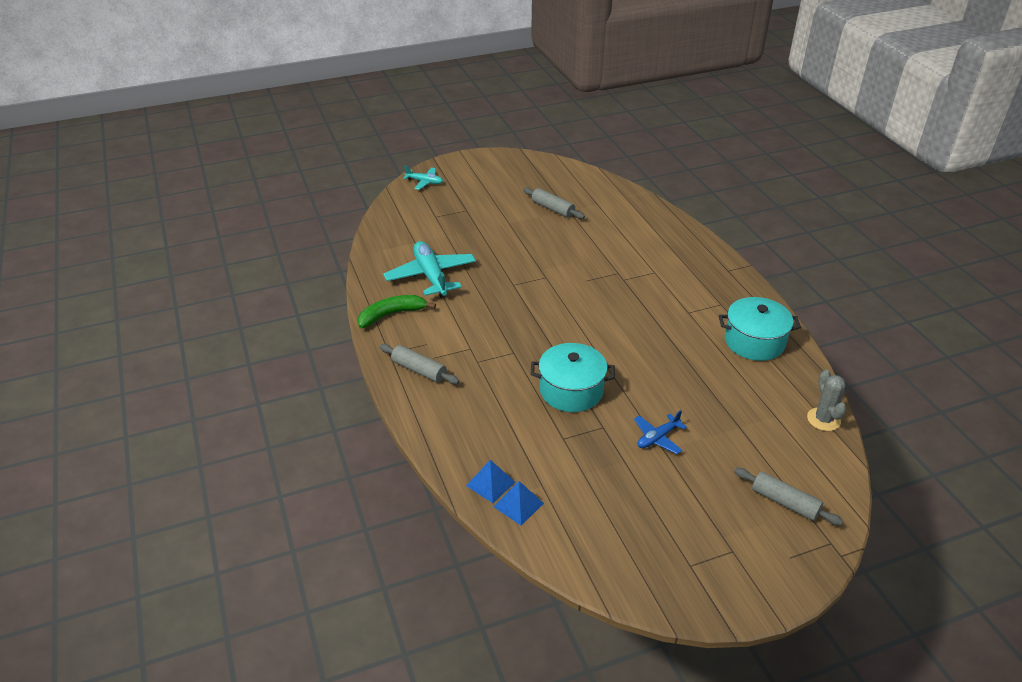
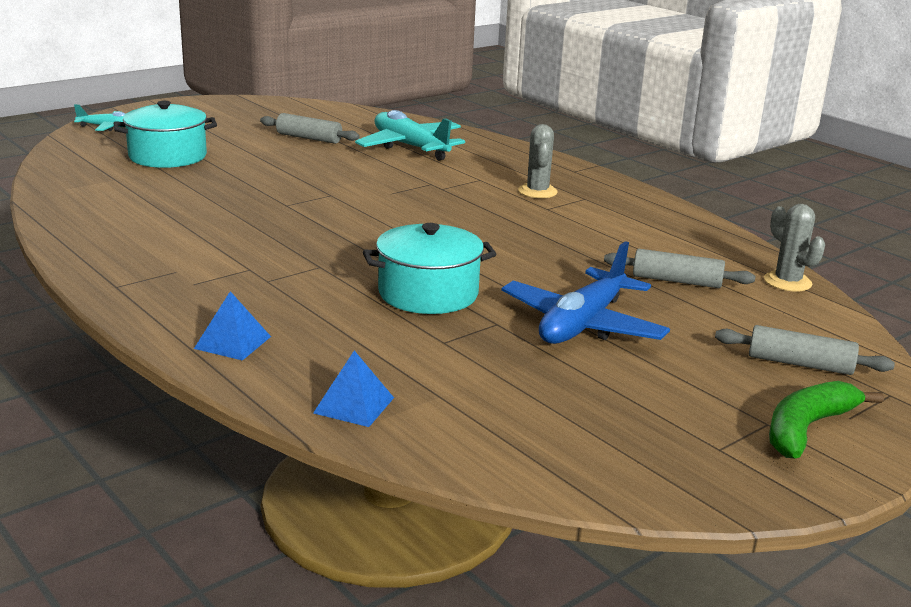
camera: 20 degrees left, 15 degrees down
(391, 315) = (104, 248): green banana -> green banana (807, 428)
(419, 370) = (175, 299): grey rolling pin -> grey rolling pin (676, 281)
(431, 276) = (154, 207): turquoise plane -> turquoise plane (410, 147)
(518, 505) = (413, 422): blue pyramid -> blue pyramid (233, 342)
(657, 438) = (582, 324): blue plane -> blue plane, size x1.88
(690, 292) = (537, 192): none -> grey cactus
(754, 341) = (650, 225): turquoise pot -> turquoise pot (168, 156)

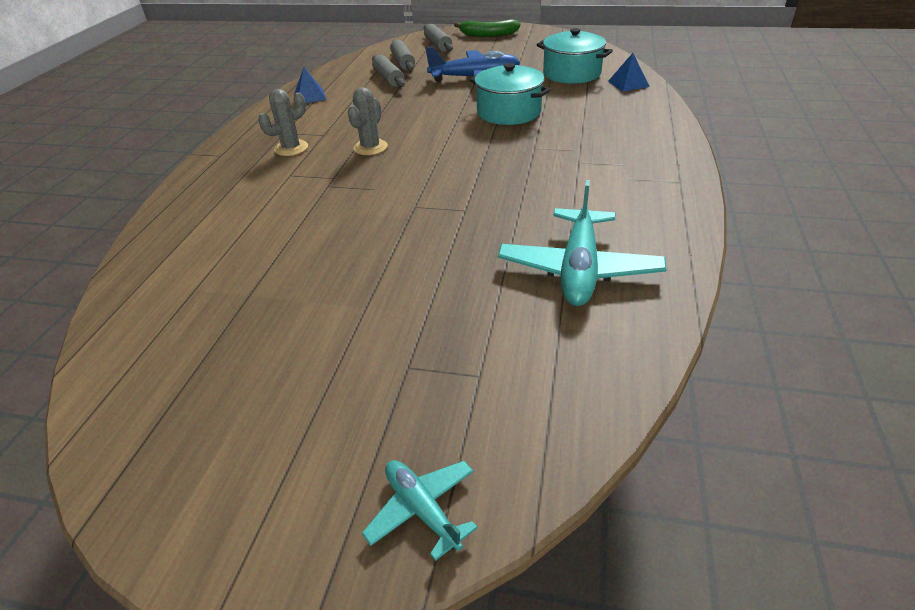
camera: 125 degrees left, 15 degrees up
(168, 156) = (453, 349): turquoise pot -> turquoise pot (571, 73)
(233, 342) = (647, 123): blue pyramid -> blue pyramid (310, 96)
(309, 138) = (267, 306): grey rolling pin -> grey rolling pin (403, 62)
(410, 147) = (231, 239): turquoise plane -> turquoise plane (579, 269)
(787, 282) = (350, 63): grey cactus -> grey cactus (370, 147)

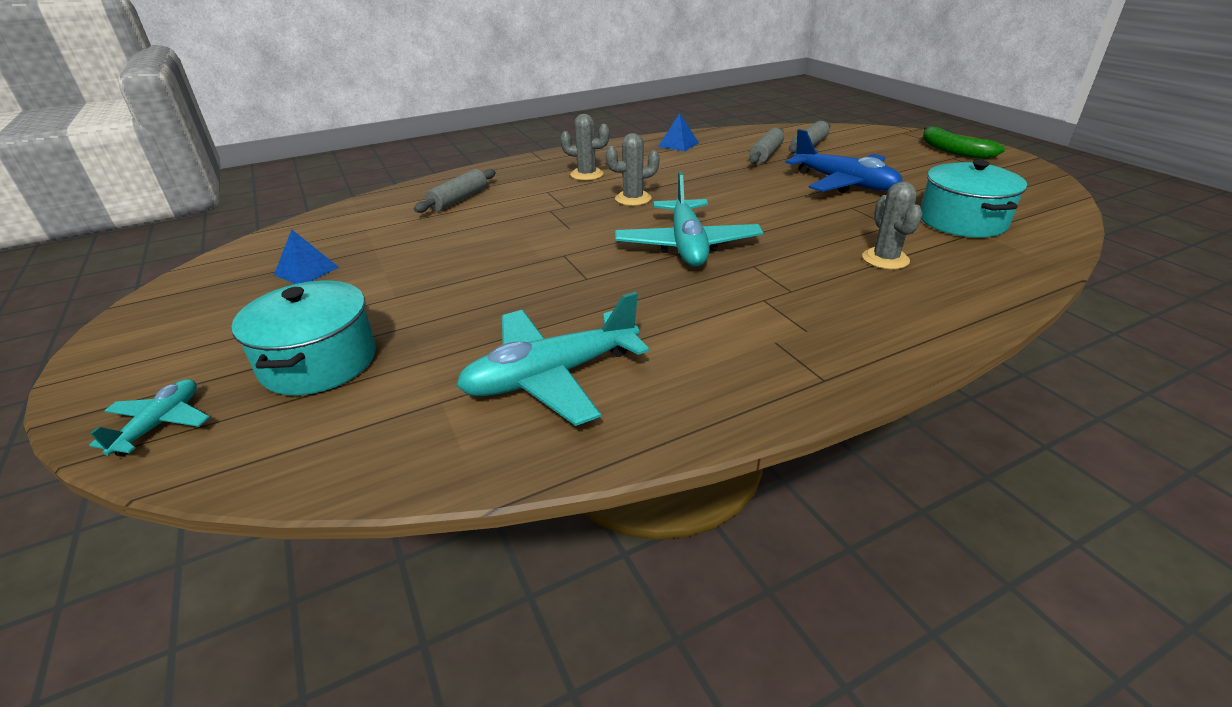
camera: 50 degrees right, 5 degrees down
(438, 45) = (876, 143): grey rolling pin -> grey rolling pin (459, 200)
(475, 157) = (687, 245): none -> turquoise plane
(509, 112) = (804, 225): turquoise pot -> turquoise pot (319, 362)
(582, 110) = (885, 259): none -> grey cactus
(628, 84) = (1013, 260): blue pyramid -> blue pyramid (306, 271)

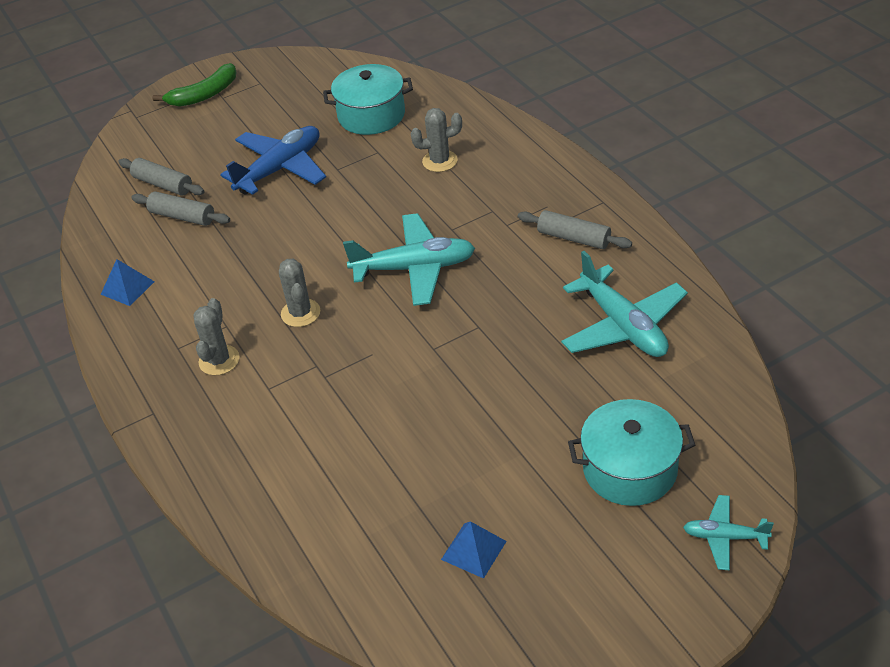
camera: 90 degrees left, 10 degrees up
(459, 200) = (284, 468): grey rolling pin -> grey rolling pin (574, 238)

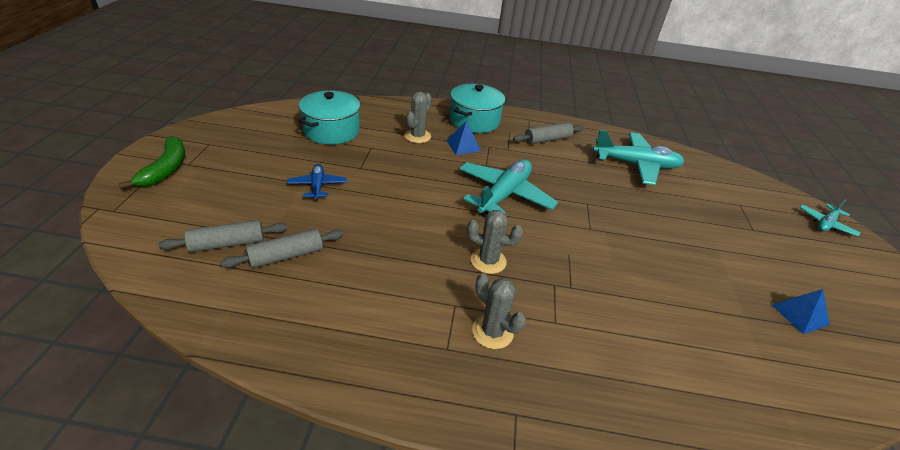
camera: 60 degrees left, 5 degrees down
(127, 288) = (323, 338): blue pyramid -> blue pyramid (463, 145)
(280, 169) = (317, 186): blue plane -> blue plane, size x0.53
(630, 469) = (756, 222): turquoise pot -> turquoise pot (474, 121)

